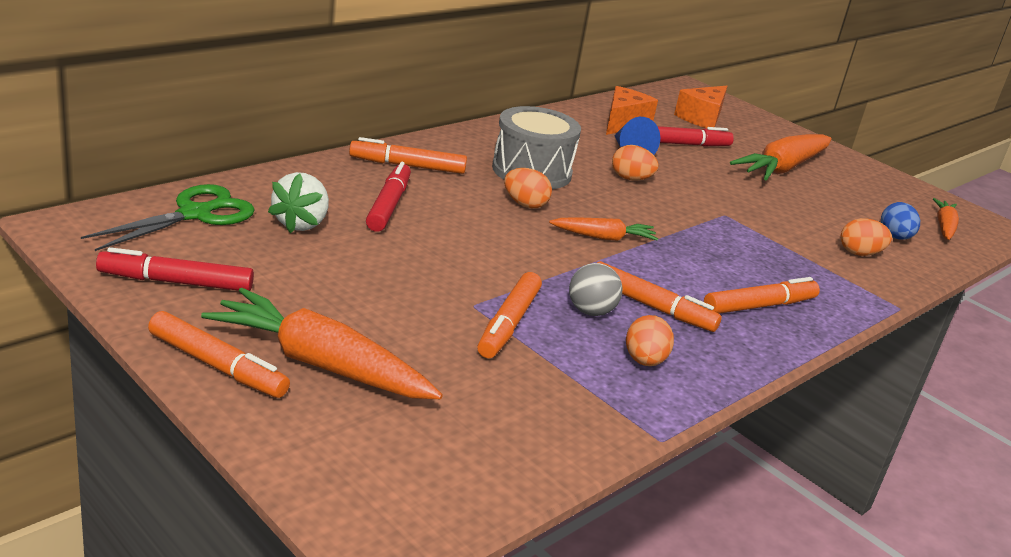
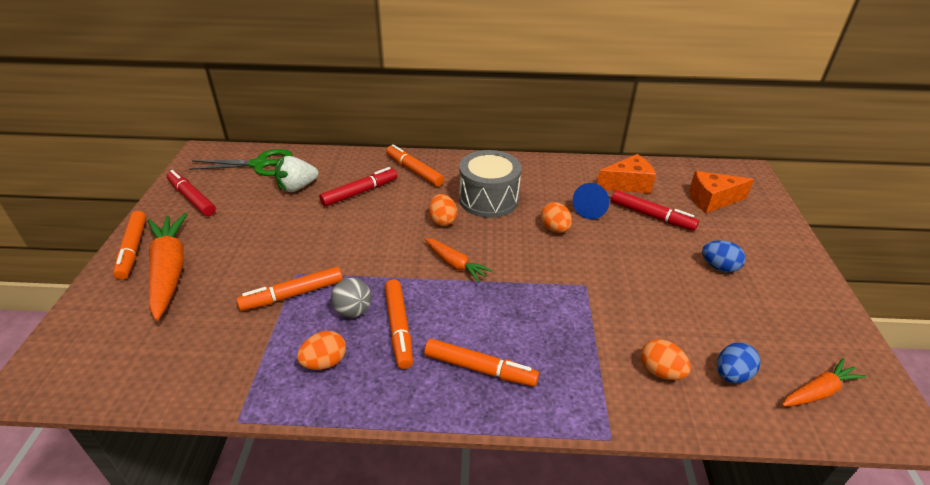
camera: 50 degrees right, 10 degrees up
(782, 168) = (719, 267): orange carrot -> blue egg

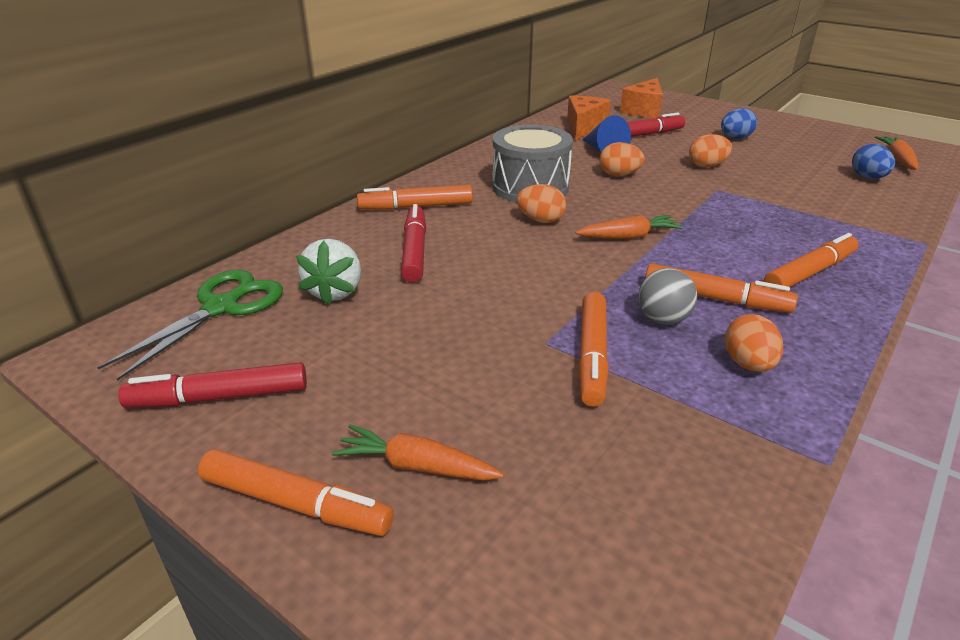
camera: 55 degrees left, 5 degrees down
(170, 271) = (416, 466): orange carrot -> orange carrot, size x0.55
(660, 371) = (852, 199): orange egg -> orange egg (707, 166)

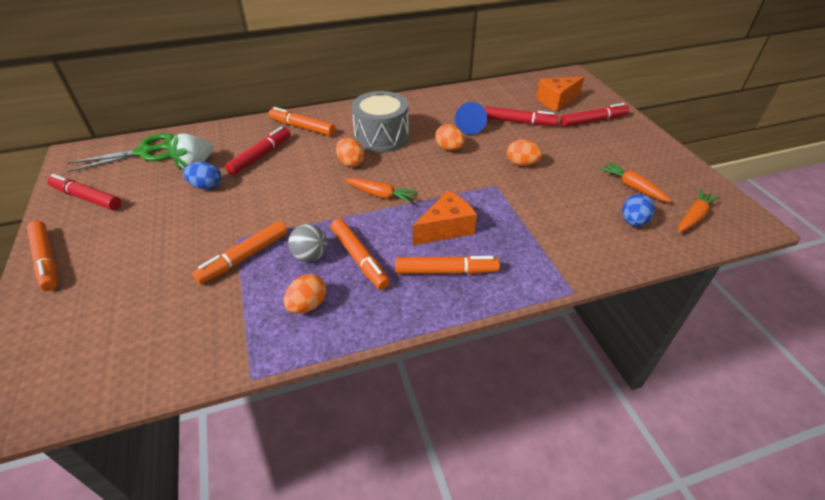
camera: 35 degrees right, 10 degrees up
(416, 466) = (101, 269): orange carrot -> orange carrot (632, 187)
(583, 127) = (488, 102): orange cheese -> orange cheese (446, 228)
(702, 117) = (593, 121): none -> red marker
(735, 138) = (586, 148): blue egg -> blue egg (206, 186)

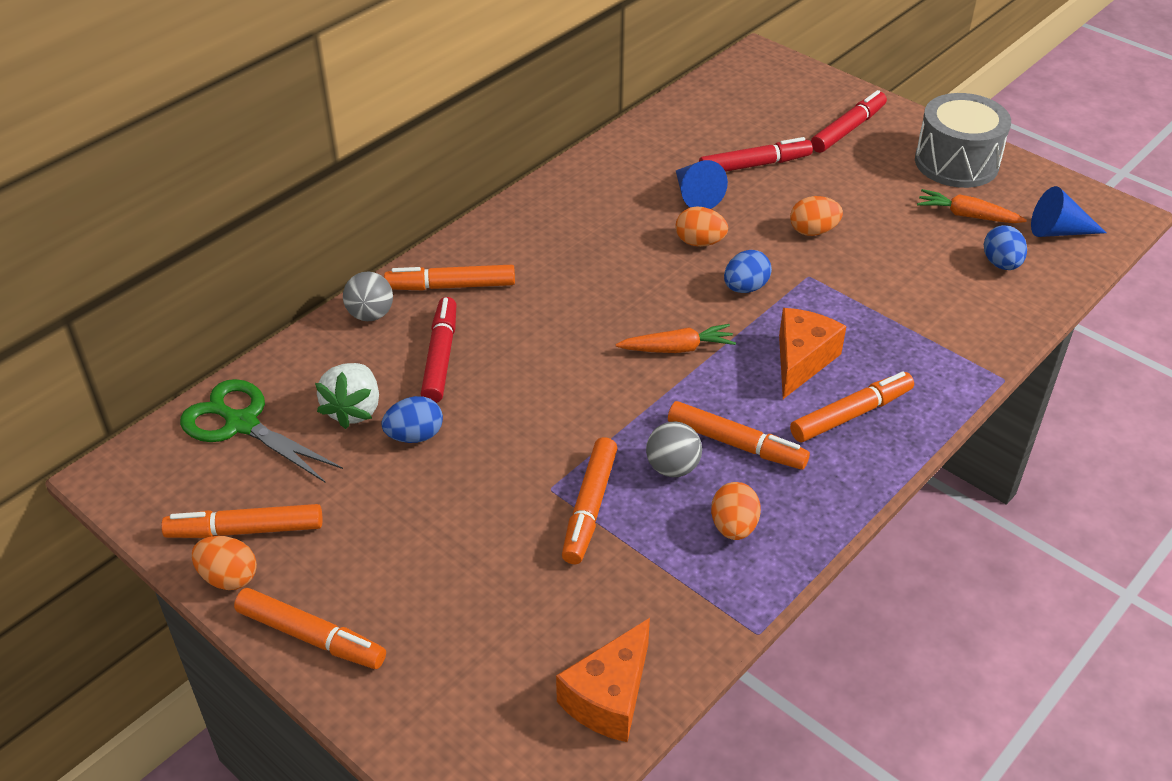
camera: 30 degrees left, 0 degrees up
(87, 198) = (245, 530): red marker -> orange marker
(145, 152) = (242, 424): green scissors -> green scissors turned 90 degrees counterclockwise
(253, 127) = (370, 315): none -> grey ball
(350, 163) = (586, 317): orange egg -> orange egg (229, 577)
(381, 137) = (588, 259): grey drum -> grey drum (956, 162)
(451, 178) = (745, 288): none -> blue egg
(556, 101) = (775, 111): orange cheese -> orange cheese (609, 697)
(693, 217) = (1058, 231): orange carrot -> blue cone

